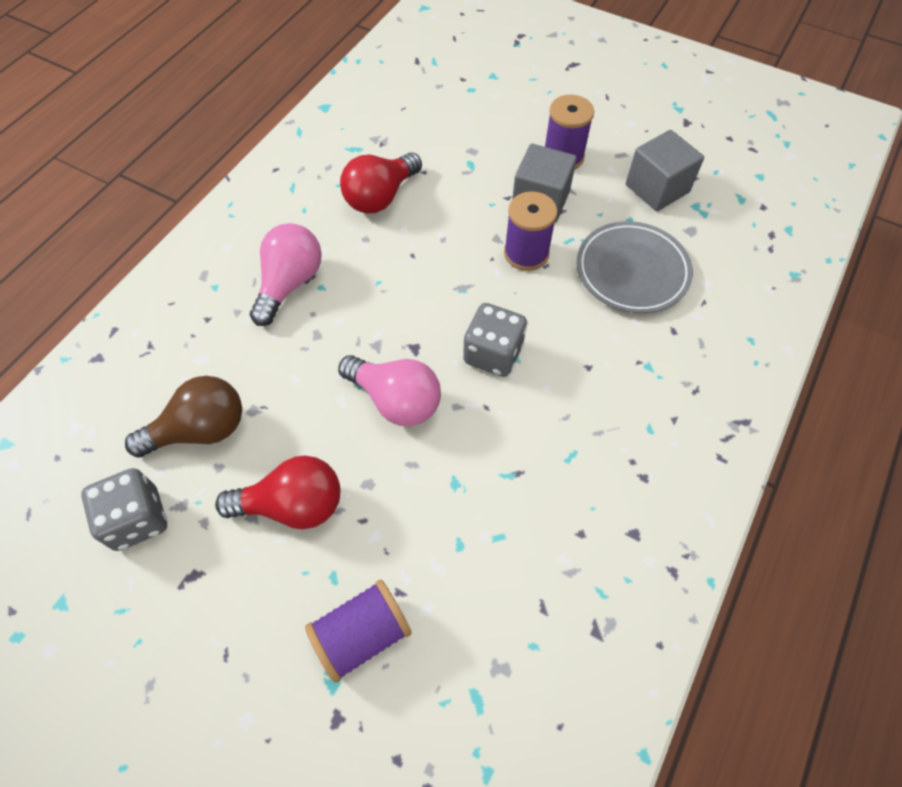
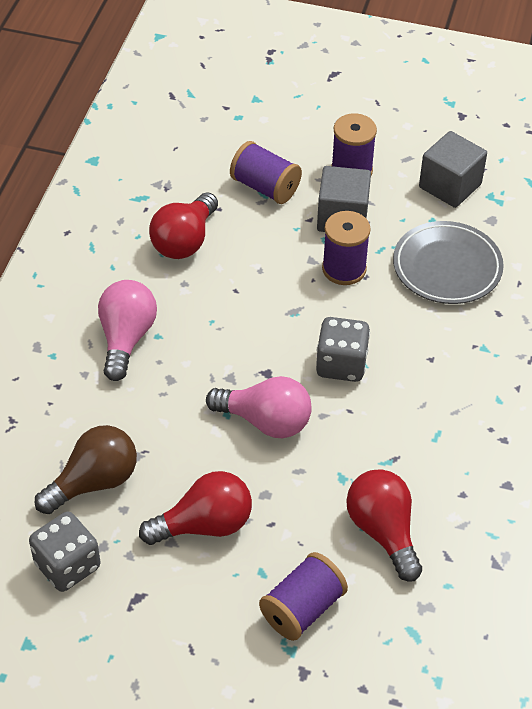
camera: 15 degrees left, 10 degrees down
(474, 159) = (265, 187): none -> purple spool
(480, 559) = (383, 531): none -> red light bulb

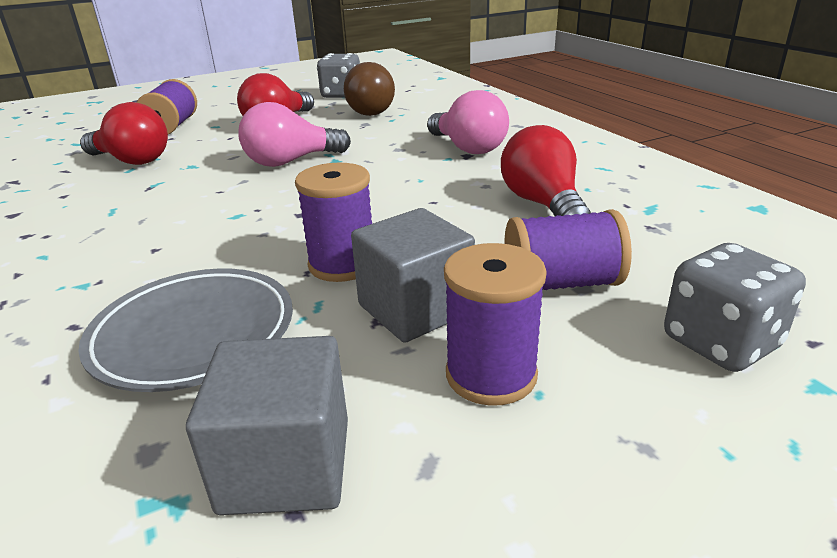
camera: 140 degrees right, 20 degrees down
(341, 364) = (258, 207): grey dice -> grey dice (720, 342)

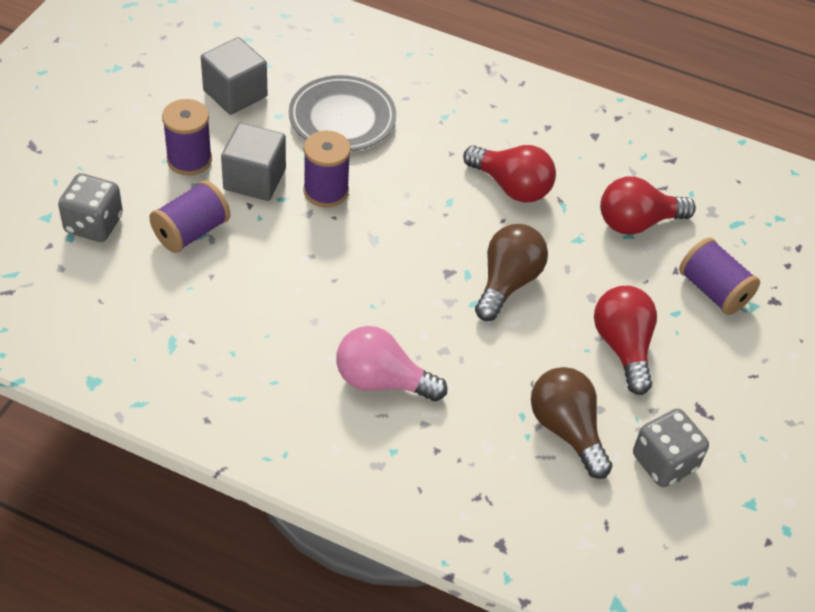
camera: 135 degrees right, 20 degrees up
(291, 161) = (507, 283): pink light bulb -> brown light bulb
(543, 204) = (252, 312): red light bulb -> red light bulb (511, 186)

